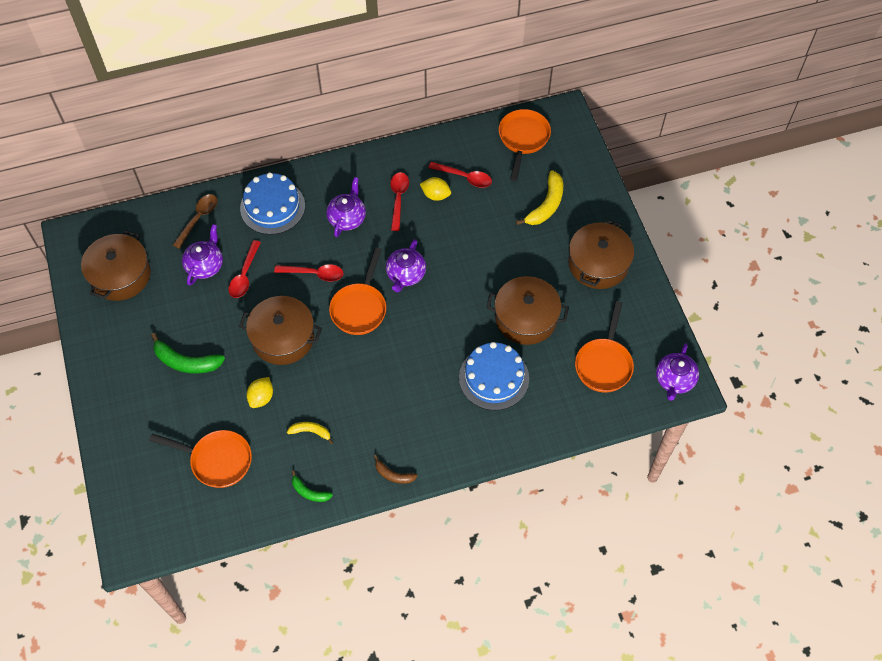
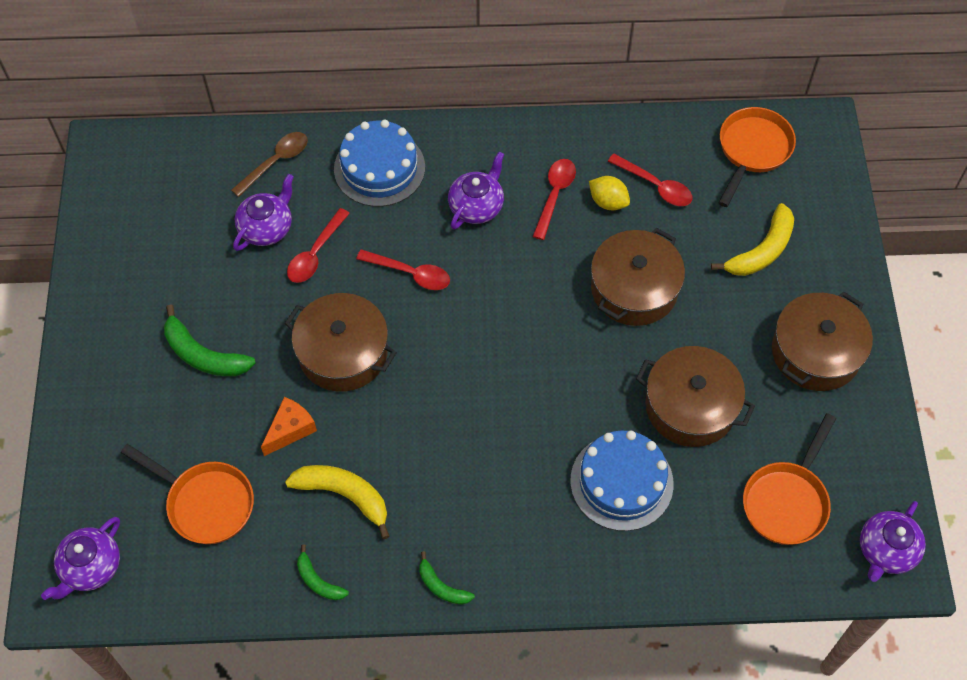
camera: 15 degrees right, 0 degrees up
(120, 275) = (151, 215): brown pot -> brown pot (634, 289)
(261, 397) = (290, 430): yellow lemon -> orange cheese
(311, 432) = (344, 495): yellow banana -> yellow banana, size x1.73
(360, 308) = (460, 336): orange pan -> none
(393, 475) = (442, 586): brown banana -> green banana
(405, 275) = (536, 304): purple teapot -> purple teapot (91, 567)

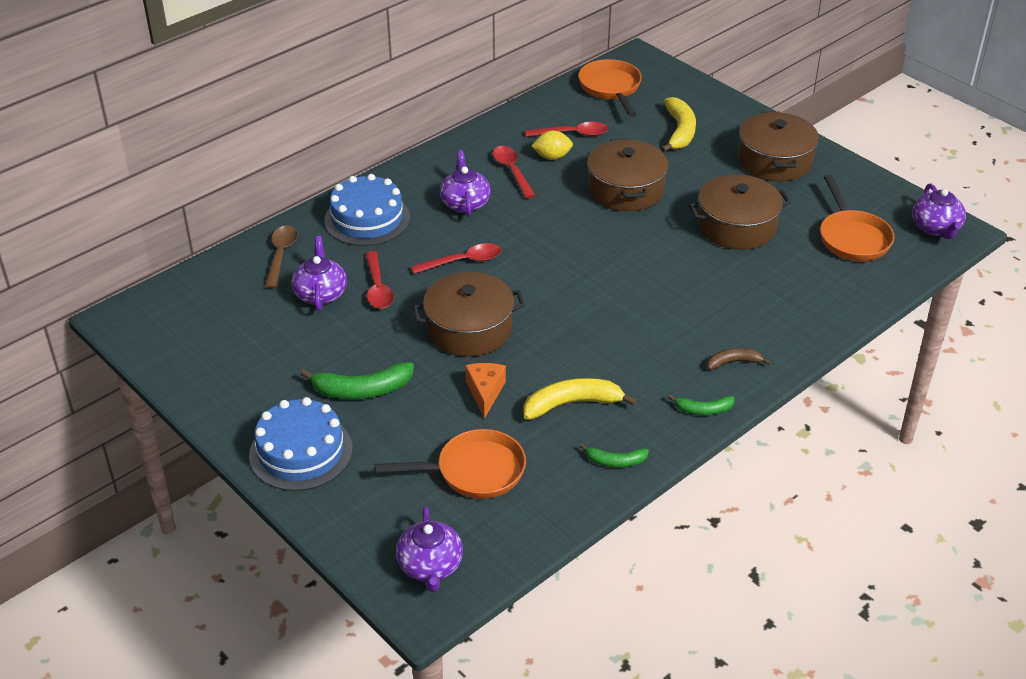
camera: 40 degrees left, 20 degrees down
(520, 557) = (733, 362): none -> brown banana
(621, 482) = (745, 286): blue cake -> blue cake (301, 452)

